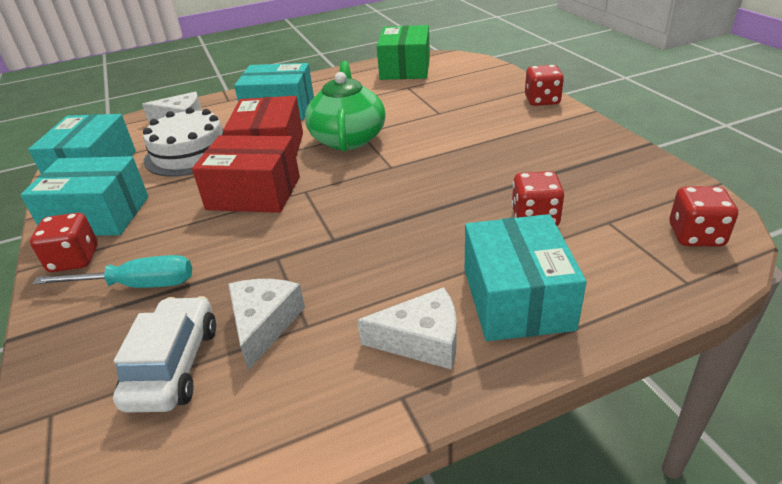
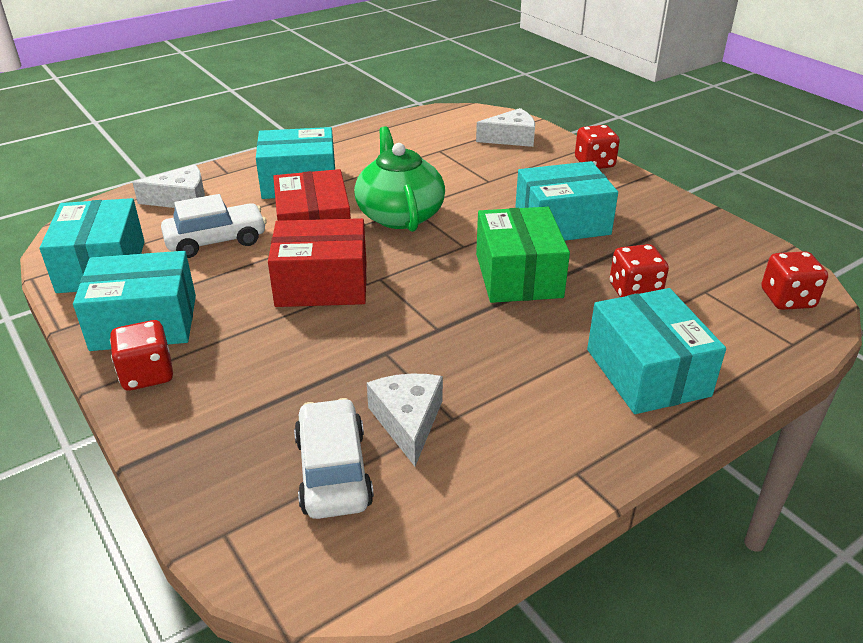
camera: 15 degrees left, 0 degrees up
(137, 285) = (243, 396): turquoise screwdriver -> none
(190, 153) = (216, 241): white cake -> white car
(405, 68) = (426, 127): green box -> green box (518, 275)
(422, 340) = (574, 420): white cheese -> white cheese (511, 138)
(490, 151) = (562, 222): none -> turquoise box

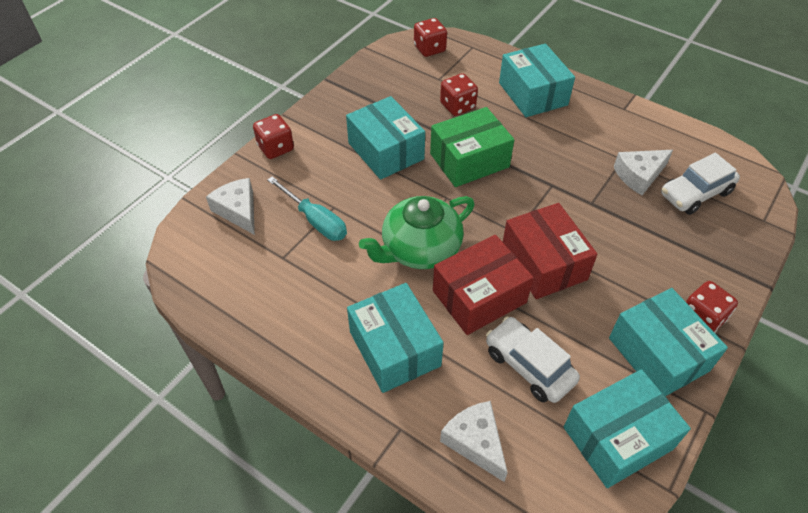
camera: 110 degrees left, 15 degrees up
(476, 169) = (315, 220): none -> turquoise screwdriver
(647, 372) = (533, 94): turquoise box -> turquoise box turned 75 degrees counterclockwise

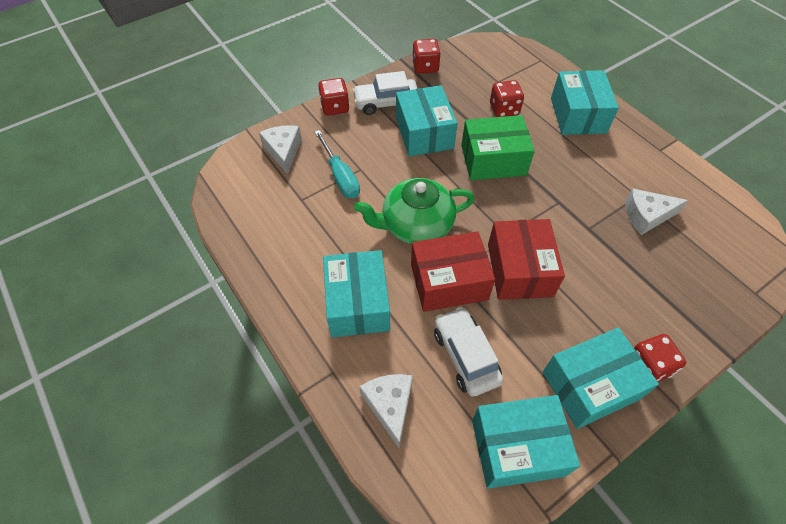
camera: 20 degrees right, 5 degrees up
(429, 49) = (501, 53): red dice -> red dice (425, 67)
(658, 354) = (590, 385): turquoise box -> turquoise box turned 75 degrees clockwise
(695, 193) = (695, 248): white car -> white car (386, 103)

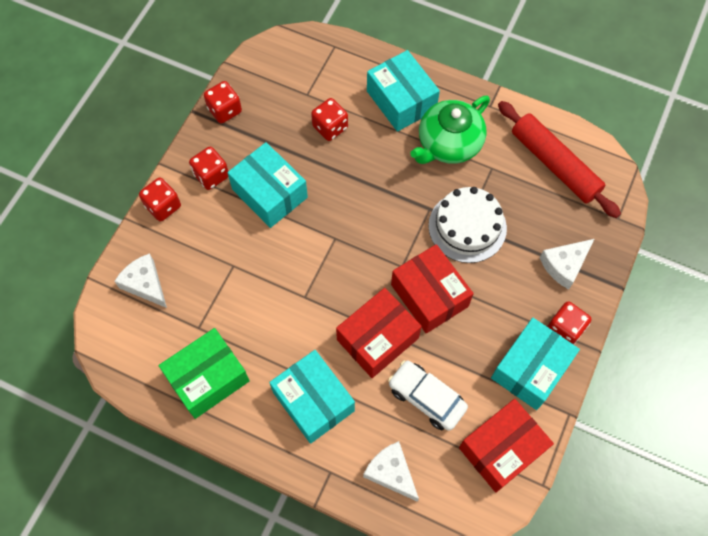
camera: 30 degrees left, 10 degrees up
(340, 176) = (219, 283): turquoise screwdriver -> none
(386, 103) = (211, 175): white car -> red dice
(415, 225) = (319, 299): green teapot -> green teapot (448, 144)
(493, 160) = (350, 192): green box -> green box (208, 378)
(517, 447) = (501, 449): turquoise box -> red box
(588, 231) = (467, 227): none -> white cake
(646, 216) = (507, 185): white cheese -> white cheese (564, 265)
(704, 219) = (554, 164): none -> red rolling pin

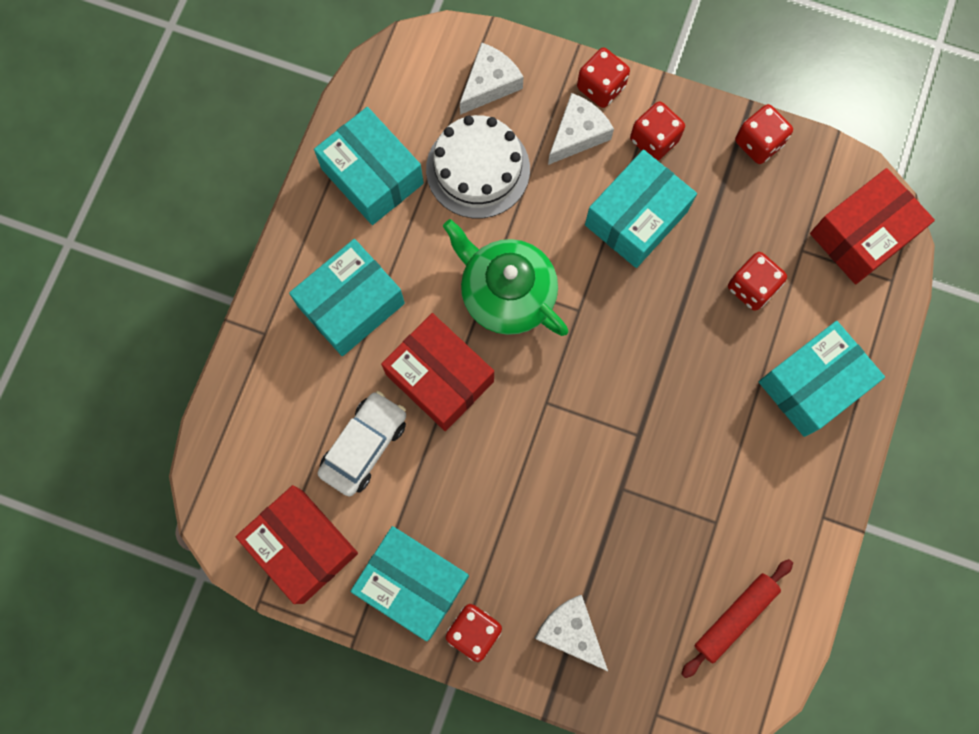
camera: 85 degrees right, 10 degrees up
(208, 378) = (372, 176): green box -> turquoise box
(391, 472) = (267, 407): white cheese -> white cheese (577, 134)
(429, 295) = (507, 442): red box -> red box (862, 235)
(448, 144) = (748, 457): green teapot -> green teapot (506, 293)
(467, 227) = (616, 490): white cake -> white cake (478, 169)
(554, 164) = (734, 617): red rolling pin -> red rolling pin, size x0.63

